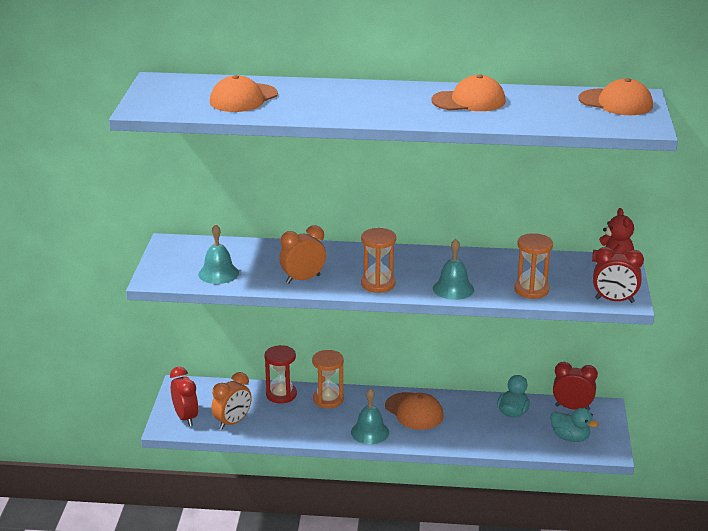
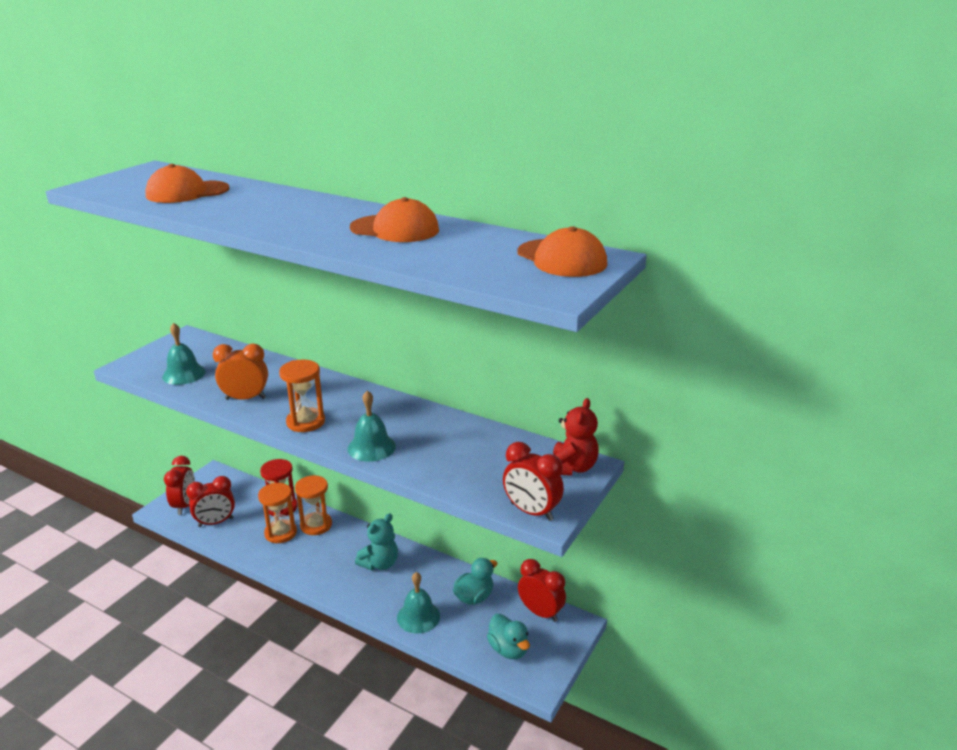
camera: 25 degrees right, 0 degrees up
(232, 422) = (215, 522): orange clock -> red clock
(370, 432) = (319, 573): turquoise bell -> turquoise bell (418, 616)
(414, 411) = (380, 563): orange cap -> turquoise teddy bear
(531, 290) = (451, 471): orange hourglass -> orange hourglass (280, 533)

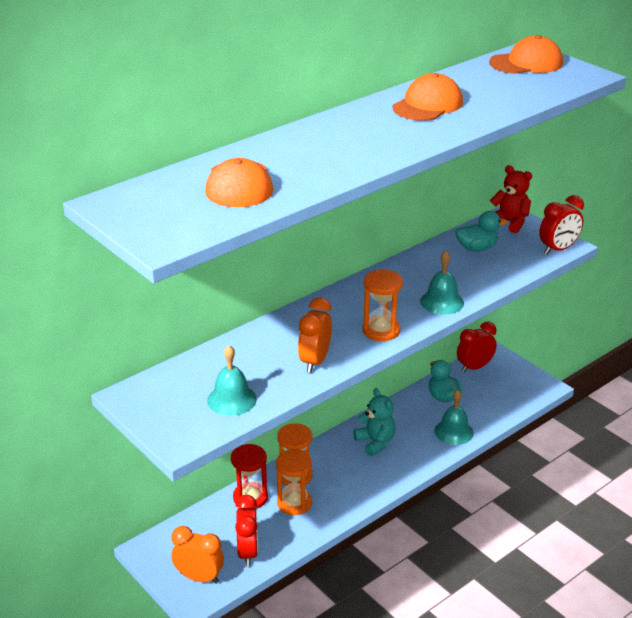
camera: 70 degrees left, 5 degrees up
(185, 505) = (199, 577): red clock -> orange clock
(508, 649) = (507, 392): turquoise duck -> turquoise duck (477, 248)

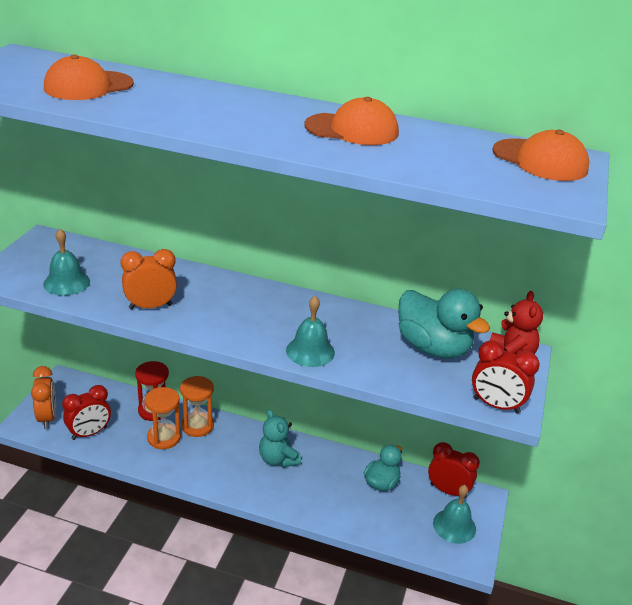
camera: 55 degrees right, 0 degrees up
(375, 442) = (278, 459): turquoise teddy bear -> turquoise teddy bear turned 120 degrees clockwise
(381, 330) = (228, 328): orange hourglass -> none
(454, 431) = (336, 509): turquoise bell -> turquoise bell (454, 526)
(477, 248) = (433, 348): turquoise duck -> turquoise duck, size x1.64

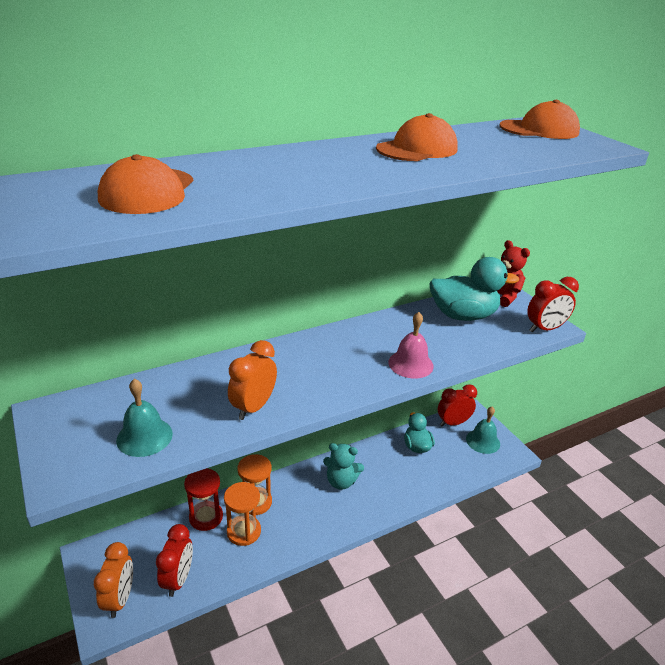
camera: 45 degrees left, 0 degrees up
(47, 418) = (120, 599): orange clock -> orange clock turned 60 degrees clockwise
(310, 351) = (410, 364): turquoise bell -> pink bell

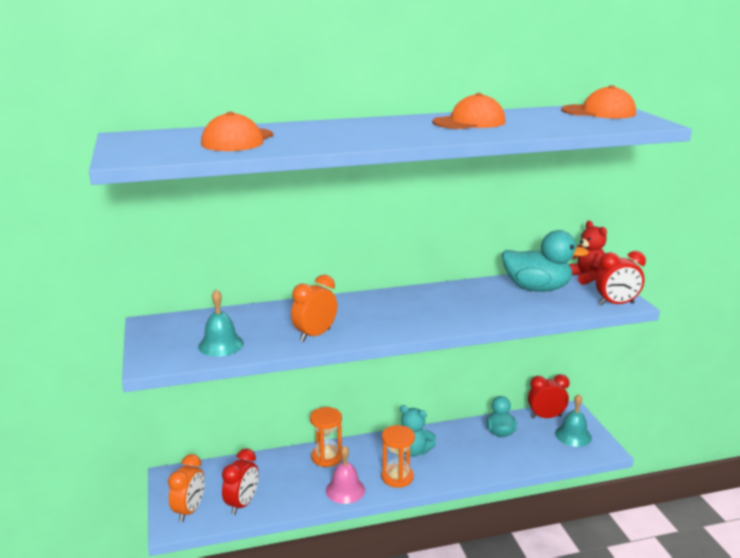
camera: 15 degrees right, 10 degrees down
(206, 517) = (278, 462): red hourglass -> none
(244, 531) = (310, 477): orange hourglass -> orange hourglass (397, 477)
(410, 364) = (468, 318): pink bell -> pink bell (345, 490)

